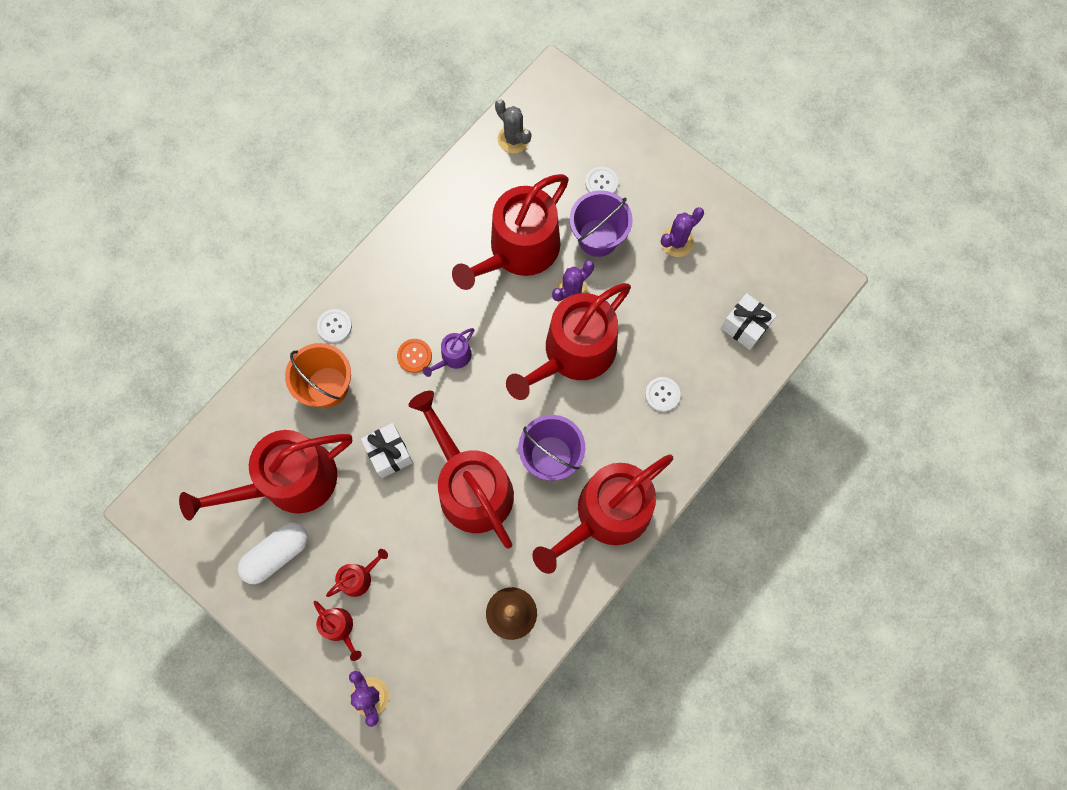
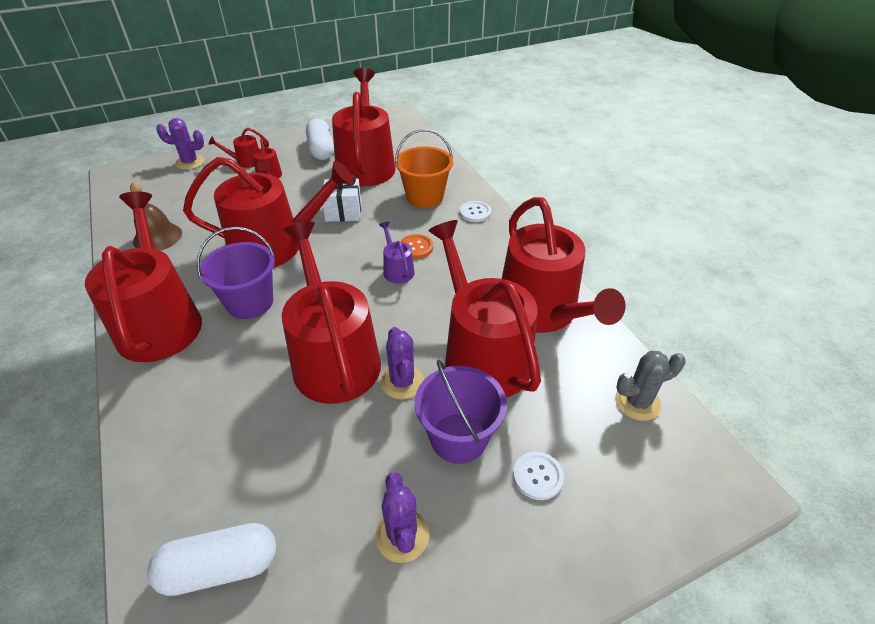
camera: 115 degrees right, 30 degrees down
(451, 223) = (542, 311): none -> red watering can
(662, 394) = (222, 420): white button -> none
(744, 327) = (220, 568): white gift -> white capsule

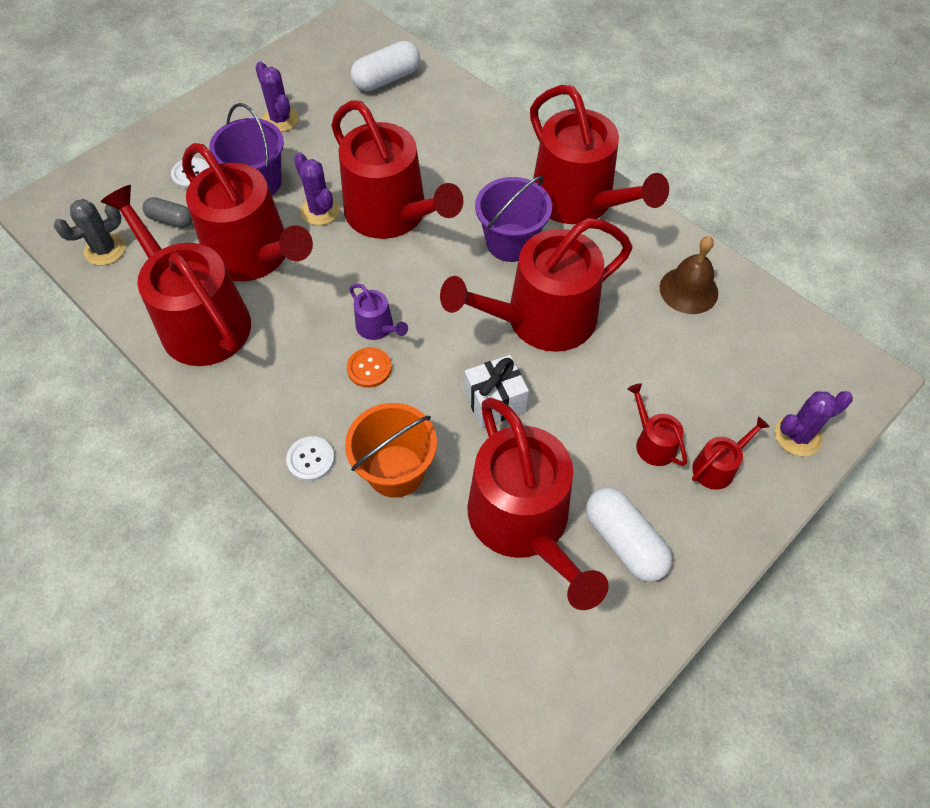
camera: 160 degrees right, 15 degrees up
(565, 418) = (171, 220): none -> grey capsule

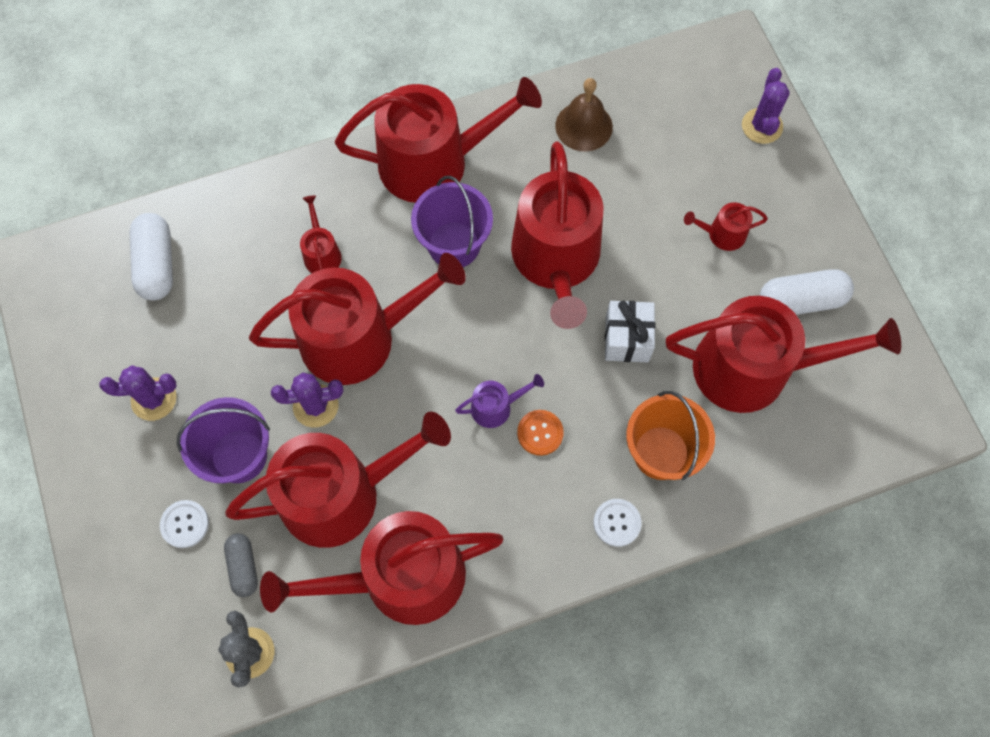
camera: 65 degrees left, 10 degrees up
(171, 220) = (244, 567): grey capsule -> grey capsule turned 60 degrees counterclockwise
(717, 467) = (764, 198): red watering can -> red watering can (321, 253)

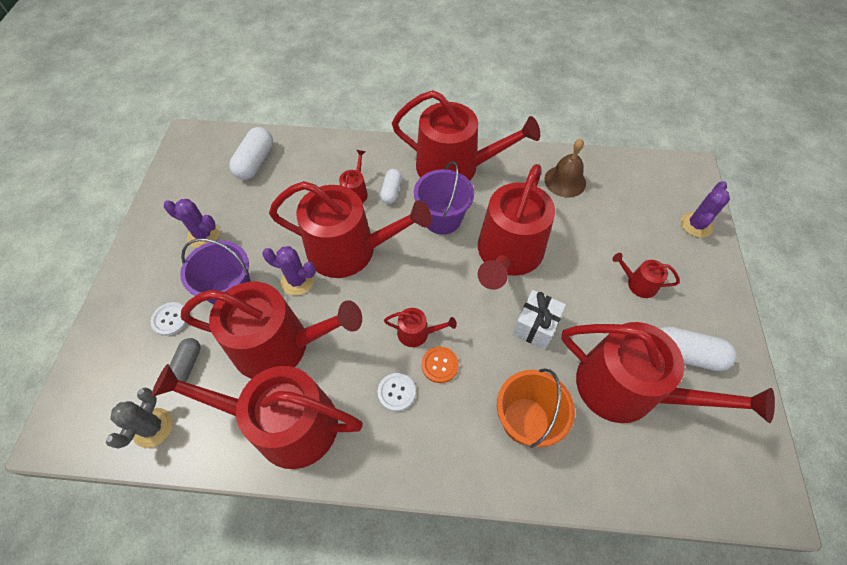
camera: 25 degrees right, 10 degrees down
(369, 232) = (391, 191): none -> white capsule
(496, 407) = (417, 333): purple watering can -> red watering can
(617, 523) = (466, 460): white button -> white button (396, 392)

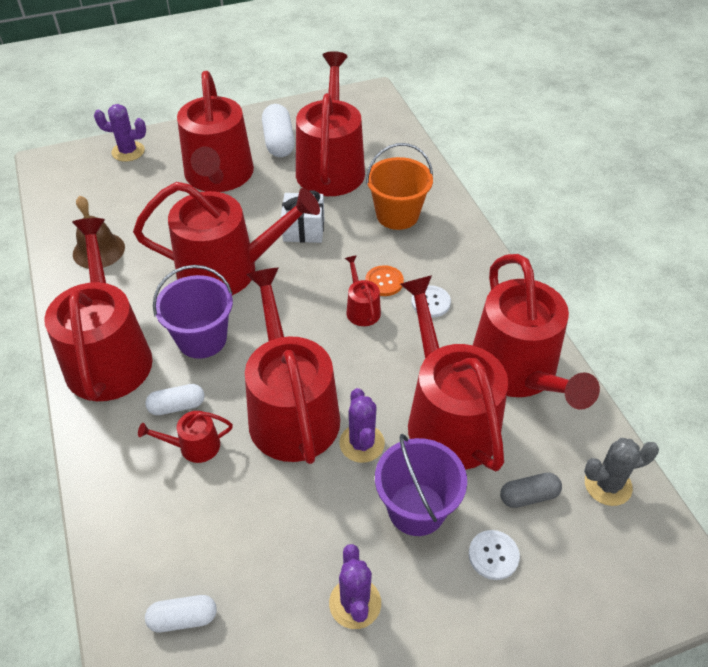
camera: 115 degrees left, 10 degrees down
(255, 162) = (183, 618): white capsule -> white capsule, size x0.63
(638, 283) = (219, 176): red watering can -> red watering can, size x2.38

